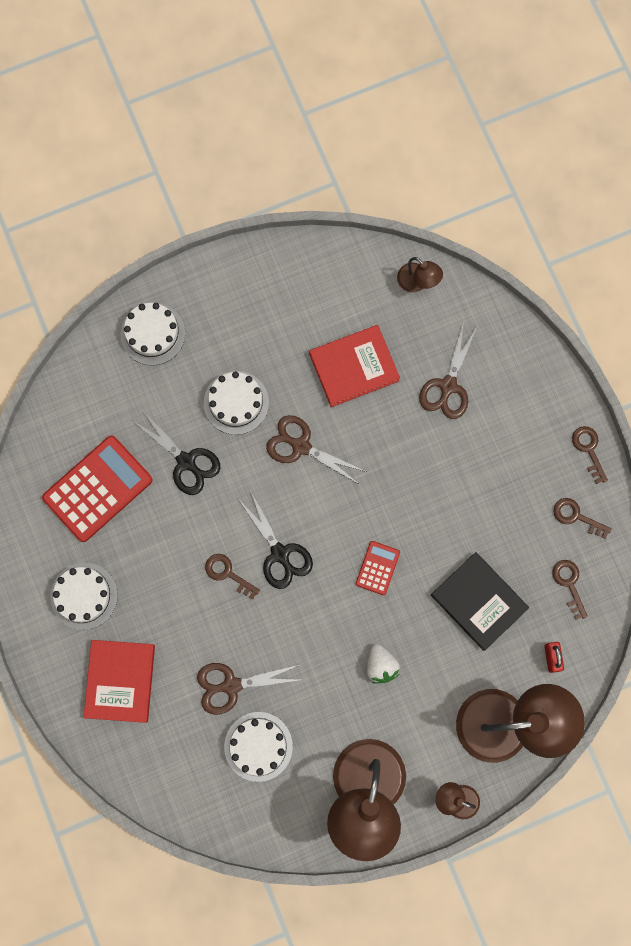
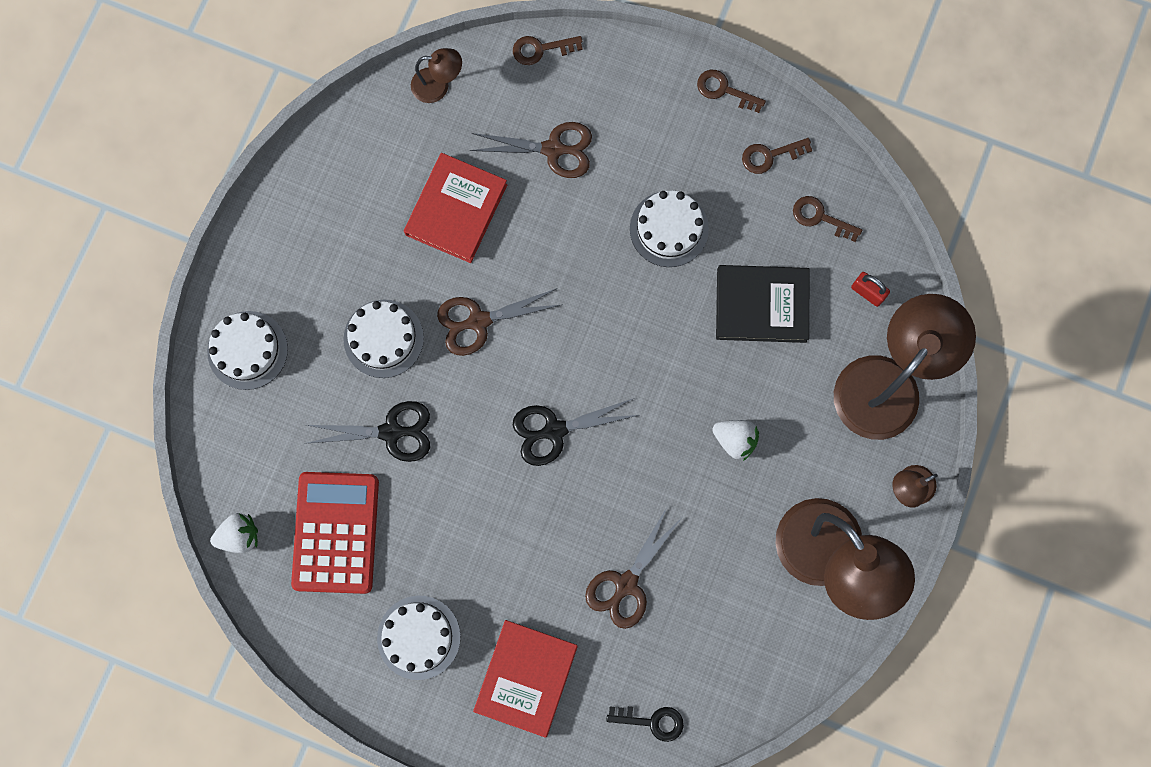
camera: 45 degrees left, 0 degrees up
(43, 437) = (239, 536): none -> white strawberry
(120, 681) = (526, 678): red book -> red book turned 60 degrees clockwise
(166, 780) = (652, 721): none -> black key
(227, 573) = (525, 492): brown key -> brown key (541, 49)
(258, 746) = (701, 612): white cake -> white cake (669, 229)
(280, 554) = (554, 430): black scissors -> black scissors turned 150 degrees clockwise
(377, 568) = (649, 360): red calculator -> none
(448, 386) = (553, 149): brown scissors -> brown scissors turned 60 degrees counterclockwise

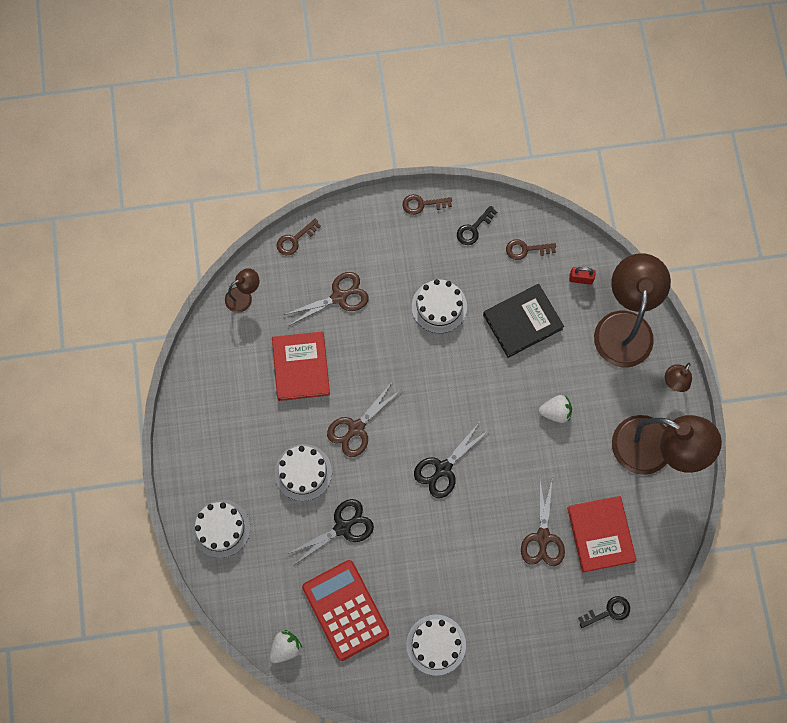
camera: 30 degrees left, 5 degrees down
(526, 678) = (517, 630): red book -> red book (600, 534)
(770, 156) = (473, 229): brown key -> black key

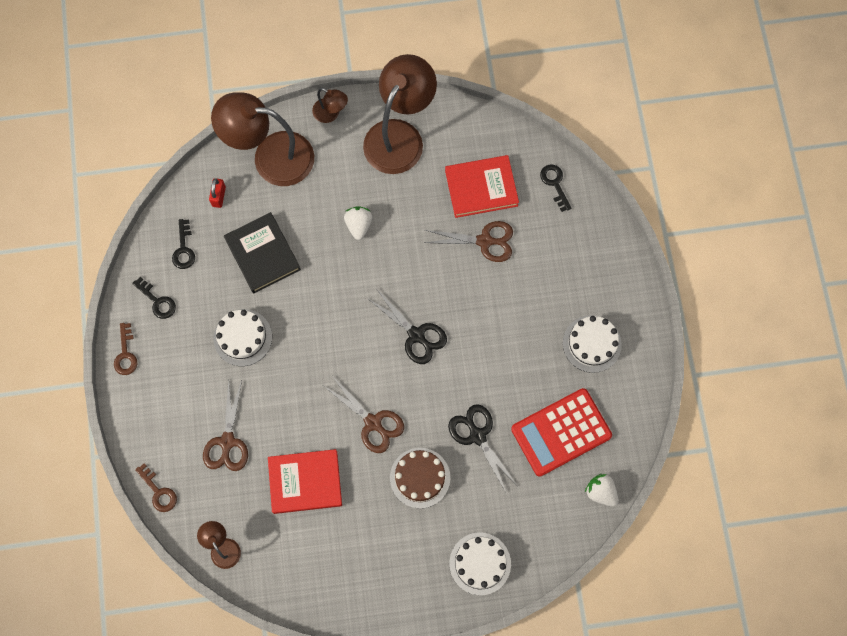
camera: 90 degrees left, 0 degrees up
(303, 472) = (420, 477): white cake -> brown cake
(339, 297) = (227, 442): brown scissors -> brown scissors turned 150 degrees counterclockwise
(526, 249) = (184, 249): brown key -> black key

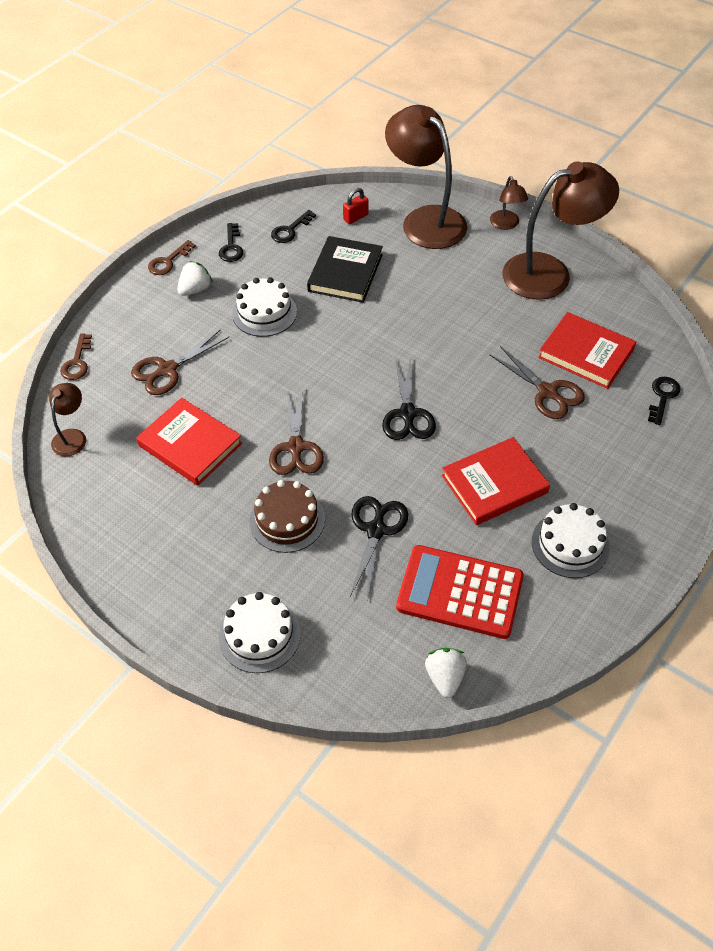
camera: 45 degrees right, 20 degrees down
(358, 225) = (446, 307): white strawberry -> white strawberry (195, 289)
(514, 340) = (494, 484): none -> red book

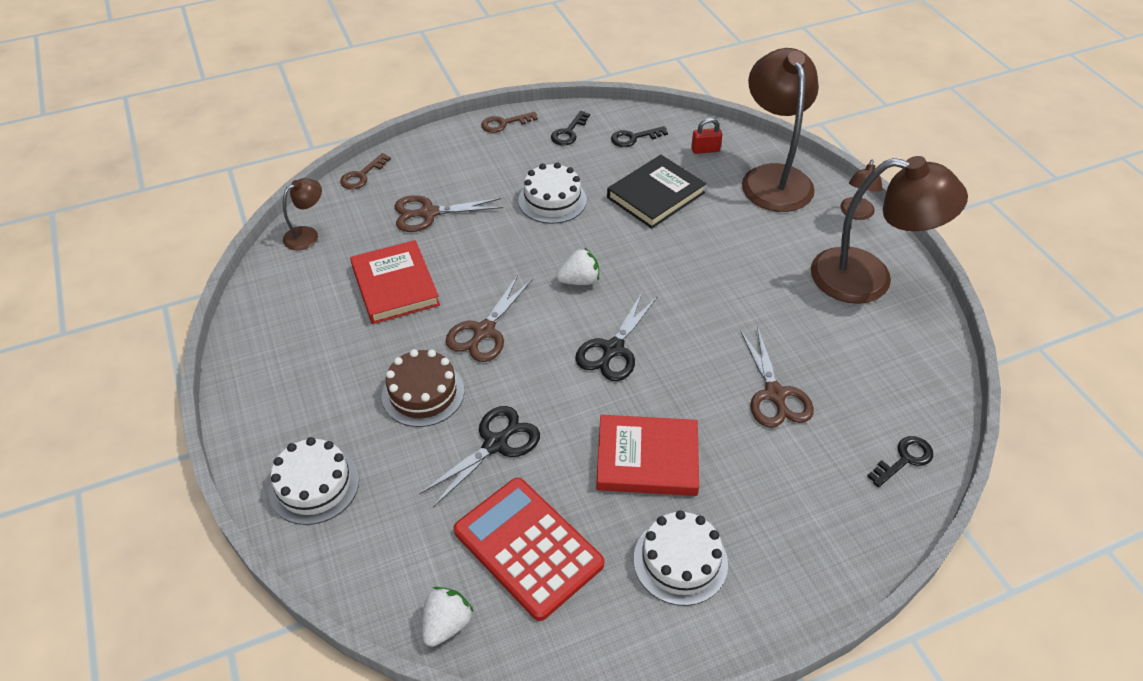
camera: 30 degrees right, 5 degrees down
(195, 289) = (508, 156): white strawberry -> white strawberry (579, 280)
(586, 353) = (848, 375): red book -> none

